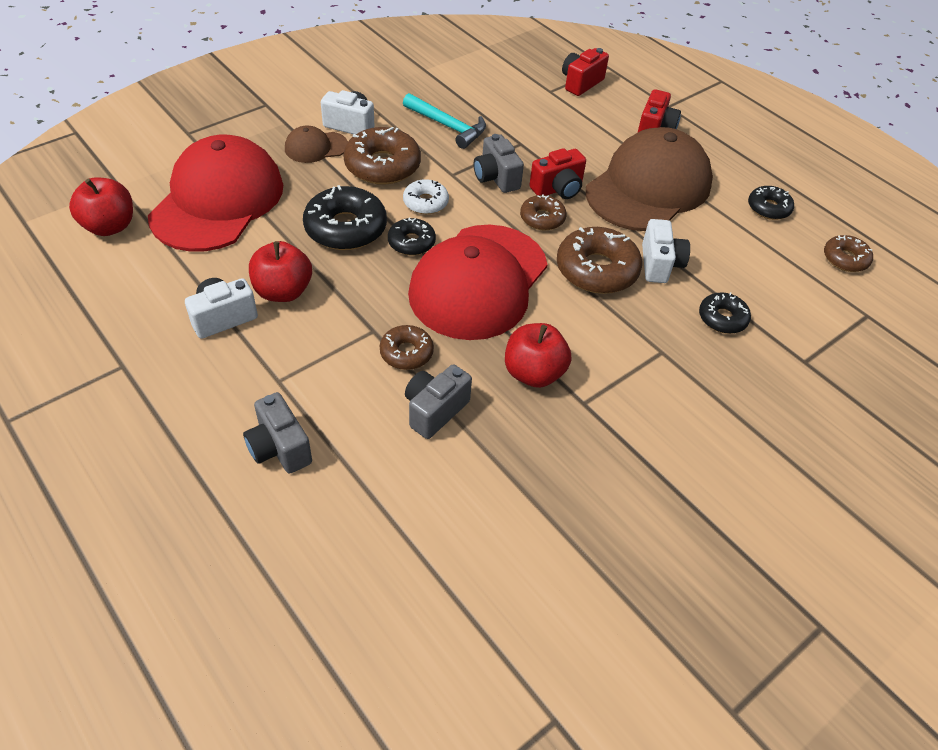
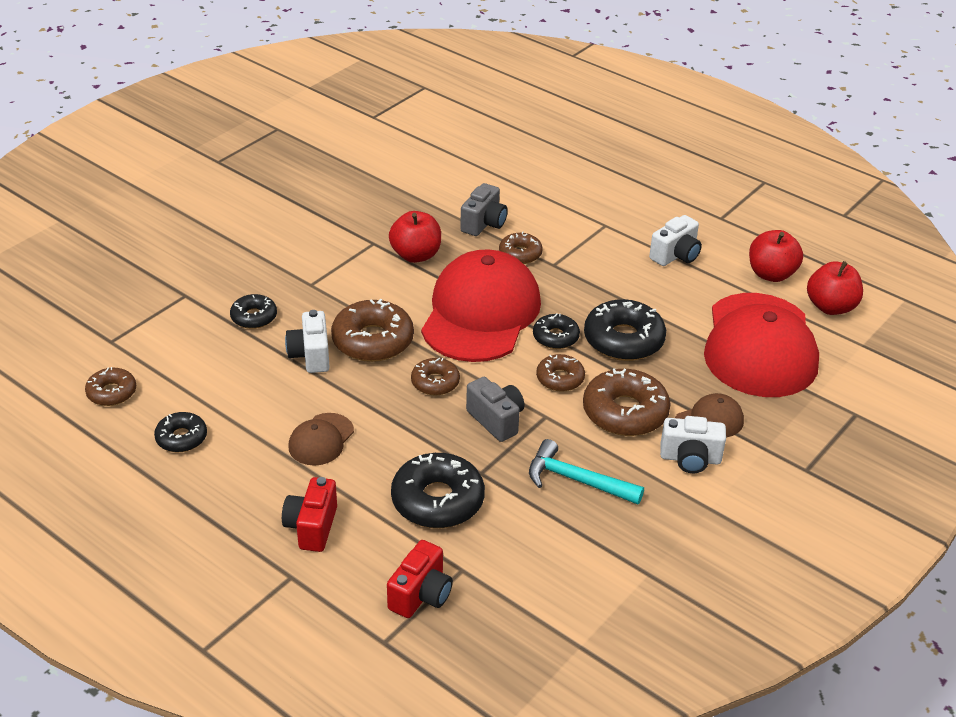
camera: 170 degrees right, 10 degrees down
(279, 448) = (580, 192): grey camera -> none
(283, 291) = (643, 280): red apple -> red apple (771, 274)
(425, 202) = (560, 378): white donut -> brown donut
(558, 189) = (424, 419): red camera -> none
(559, 131) = (437, 500): none -> black donut
(648, 187) = (321, 439): brown cap -> brown cap, size x0.44

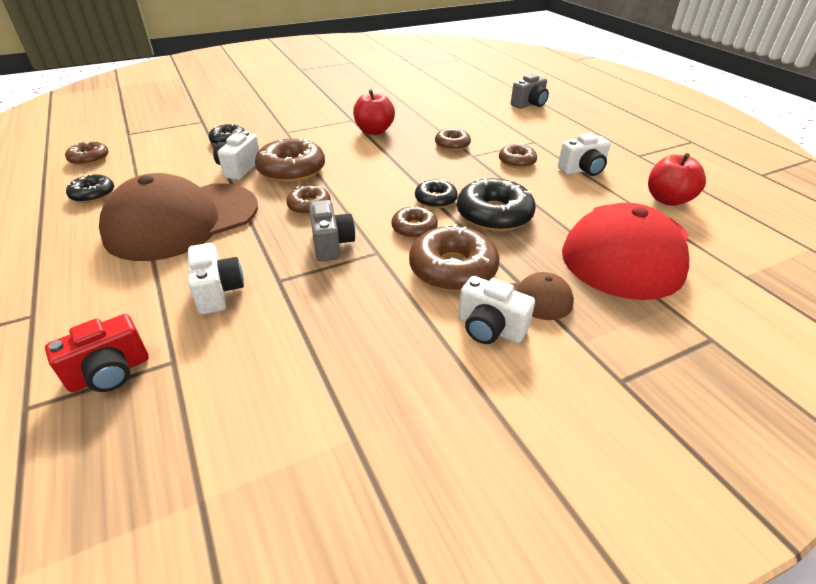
camera: 25 degrees right, 0 degrees up
(312, 527) = (97, 281): red camera -> none
(321, 439) = (182, 221): brown cap -> brown cap, size x2.25
(437, 500) = (218, 292): black donut -> white camera
(481, 313) = (389, 172): red cap -> none
(484, 224) = (440, 124): grey camera -> grey camera (529, 104)
(577, 480) = (358, 313): turquoise hammer -> none
(604, 261) = (516, 162): none -> brown donut
(830, 307) = (720, 236): red apple -> none

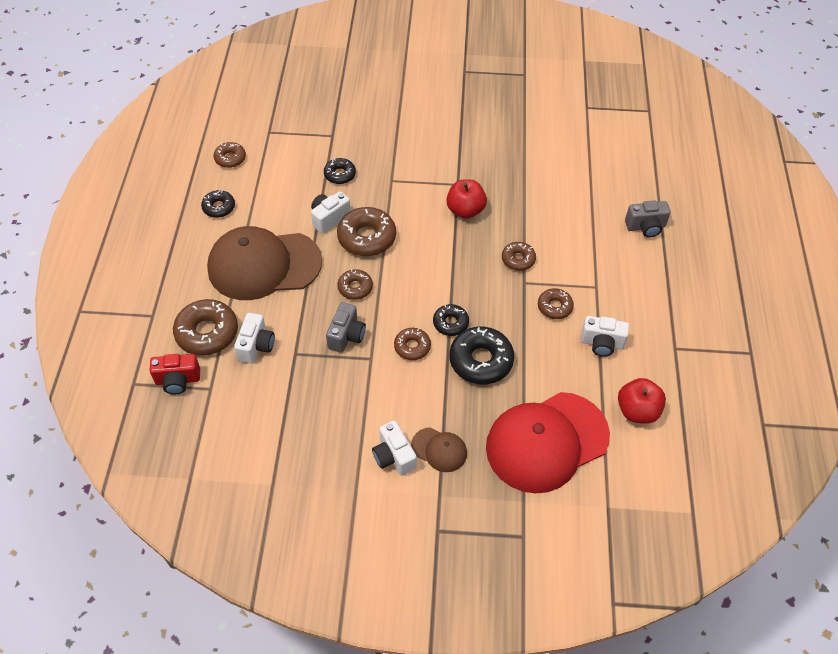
camera: 30 degrees right, 15 degrees up
(452, 269) = (409, 398): brown donut -> brown donut (207, 333)

